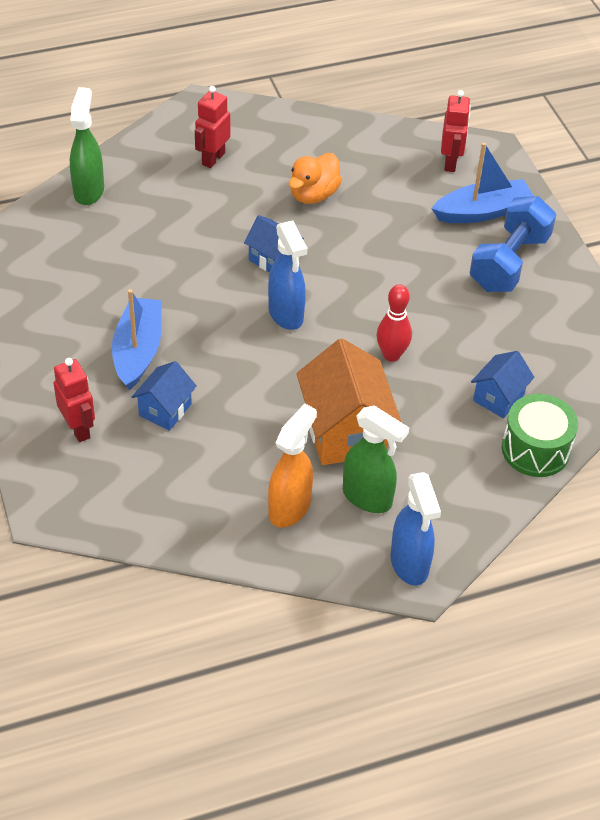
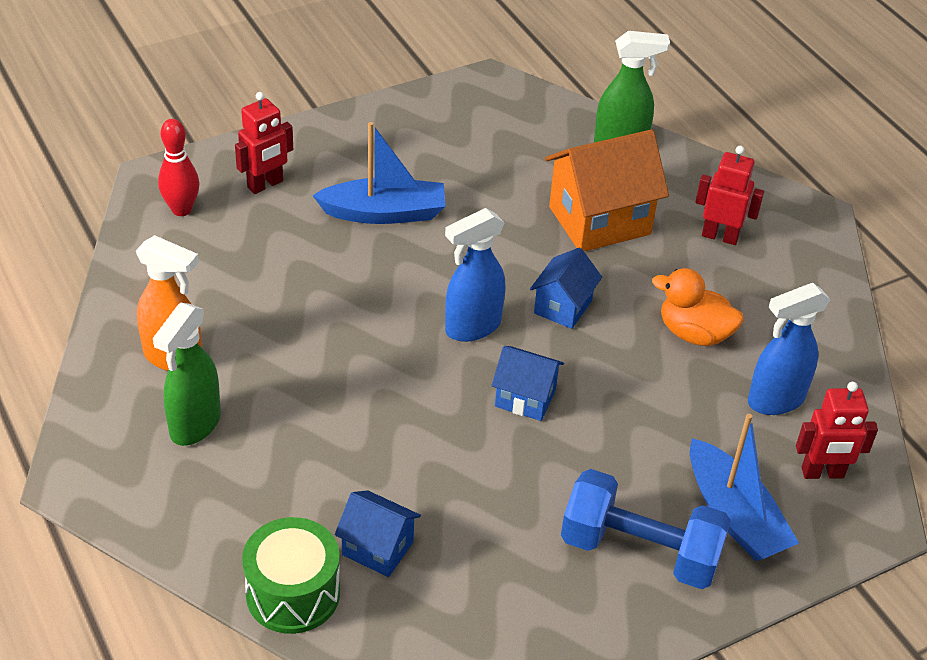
camera: 80 degrees right, 5 degrees down
(165, 410) = (302, 244): blue house -> blue house (525, 398)
(345, 431) = (294, 397): orange house -> orange house (599, 220)
(391, 355) = (429, 432): red bowling pin -> red bowling pin (181, 209)
(409, 564) = (98, 470): blue spray bottle -> blue spray bottle (775, 400)

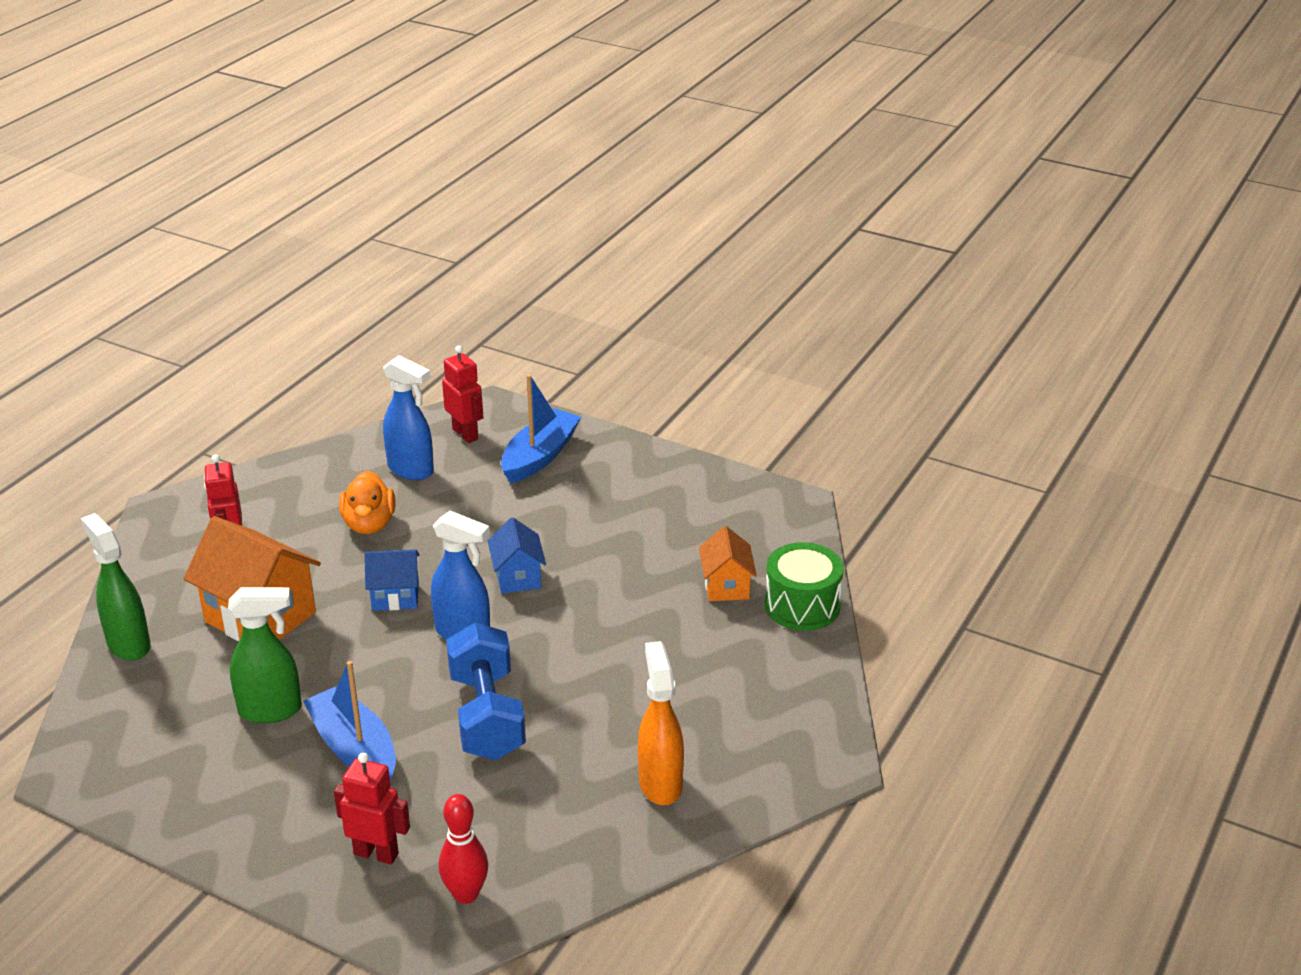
camera: 120 degrees left, 10 degrees down
(194, 425) = (716, 730): green spray bottle -> green spray bottle (271, 710)
(377, 548) = (726, 586): blue house -> orange house
(640, 551) = (609, 482): blue dumbbell -> blue dumbbell (487, 716)

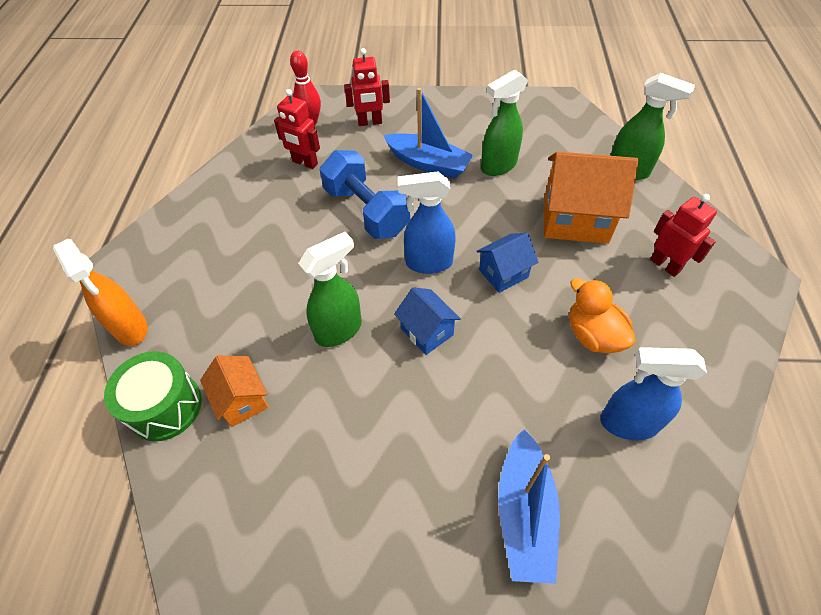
camera: 155 degrees right, 20 degrees up
(465, 434) = (630, 513): red robot -> red robot (305, 163)
(602, 607) = (339, 330): none -> green spray bottle
(660, 783) = (232, 210): orange spray bottle -> orange spray bottle (131, 328)

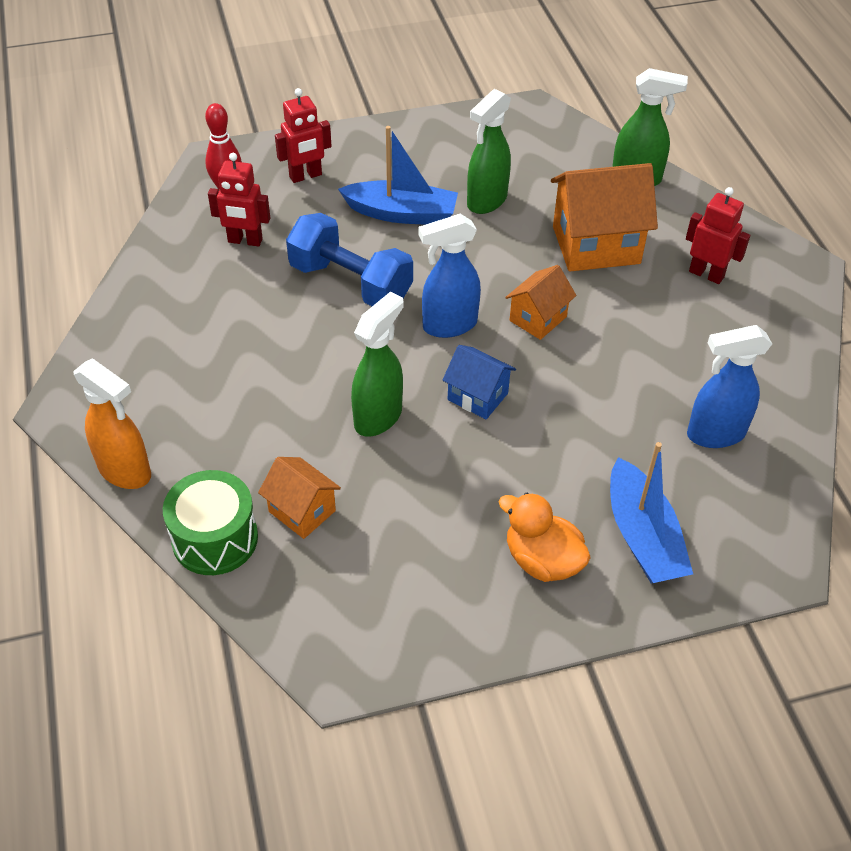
camera: 20 degrees left, 5 degrees down
(503, 273) = (538, 318): blue house -> orange house
(593, 335) = (654, 360): orange duck -> orange duck (542, 560)

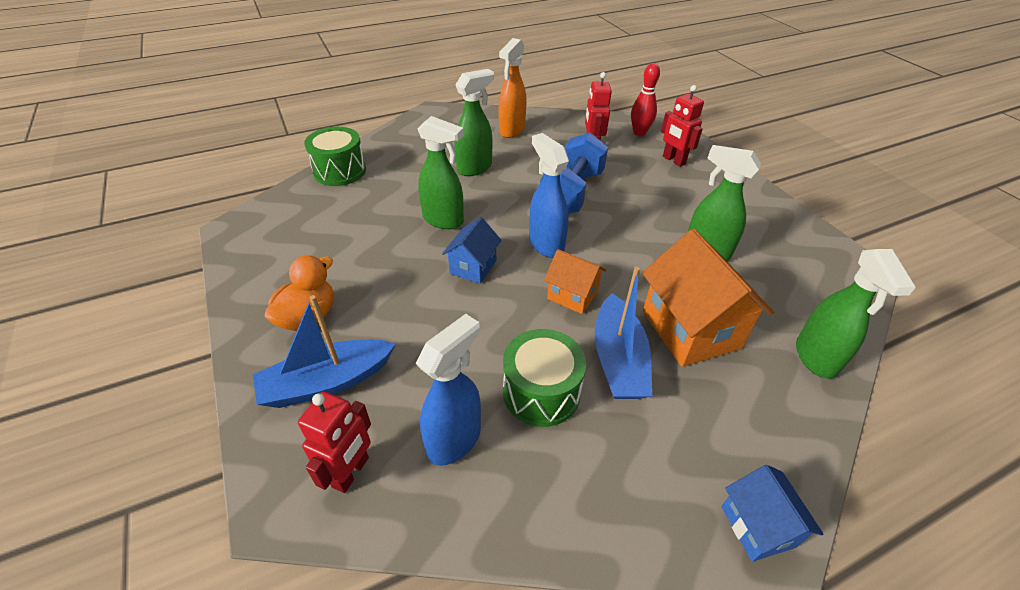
camera: 80 degrees right, 5 degrees down
(125, 471) = (389, 136): orange spray bottle -> orange spray bottle (511, 130)
(260, 372) = (475, 168): none -> green spray bottle
(302, 511) = (359, 199): orange house -> none
(402, 213) = (661, 208): blue boat -> blue boat (618, 360)
(664, 365) = (541, 392): none -> green drum
(706, 274) = (695, 429): red robot -> red robot (351, 472)
(715, 434) = (455, 440): blue spray bottle -> blue spray bottle turned 60 degrees clockwise
(789, 266) = (757, 526): none -> blue house

